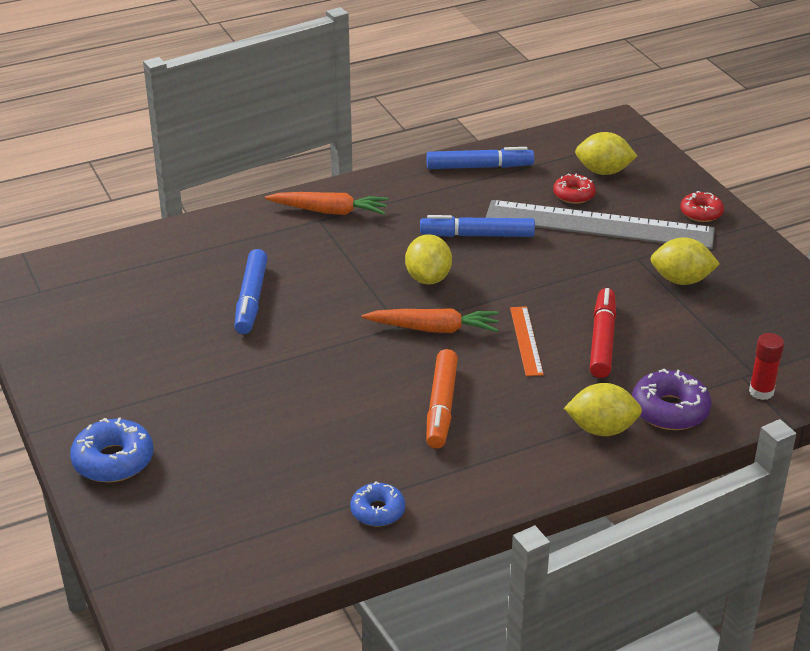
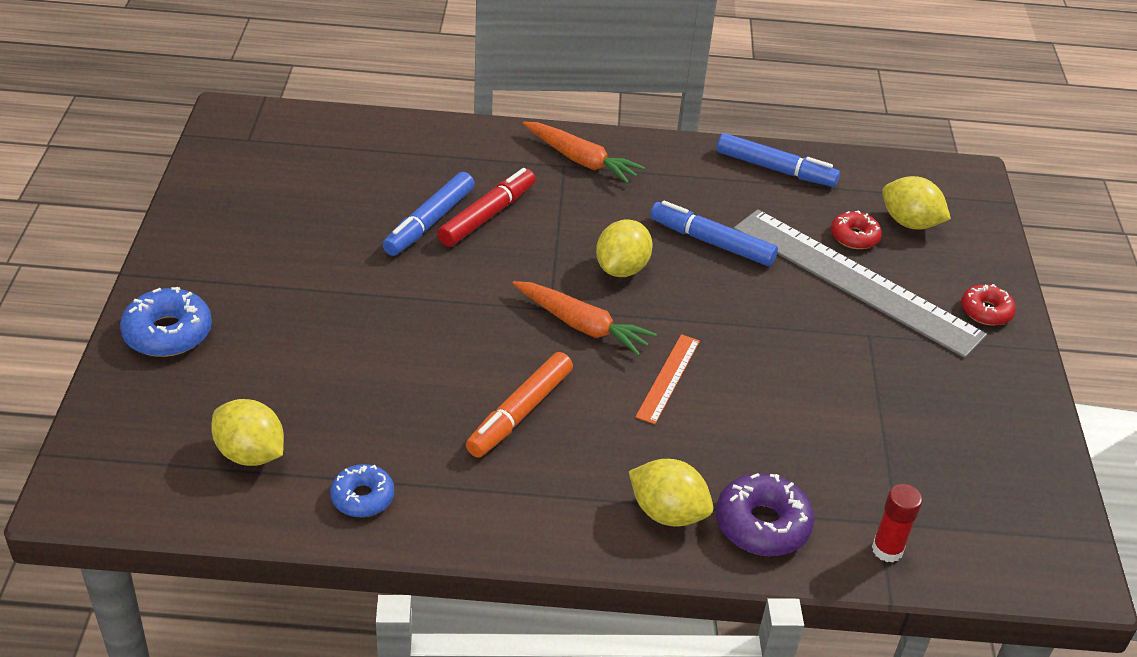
camera: 25 degrees right, 5 degrees up
(602, 340) = (751, 412): red marker -> red marker (487, 216)
(681, 280) = (898, 380): yellow lemon -> yellow lemon (250, 454)

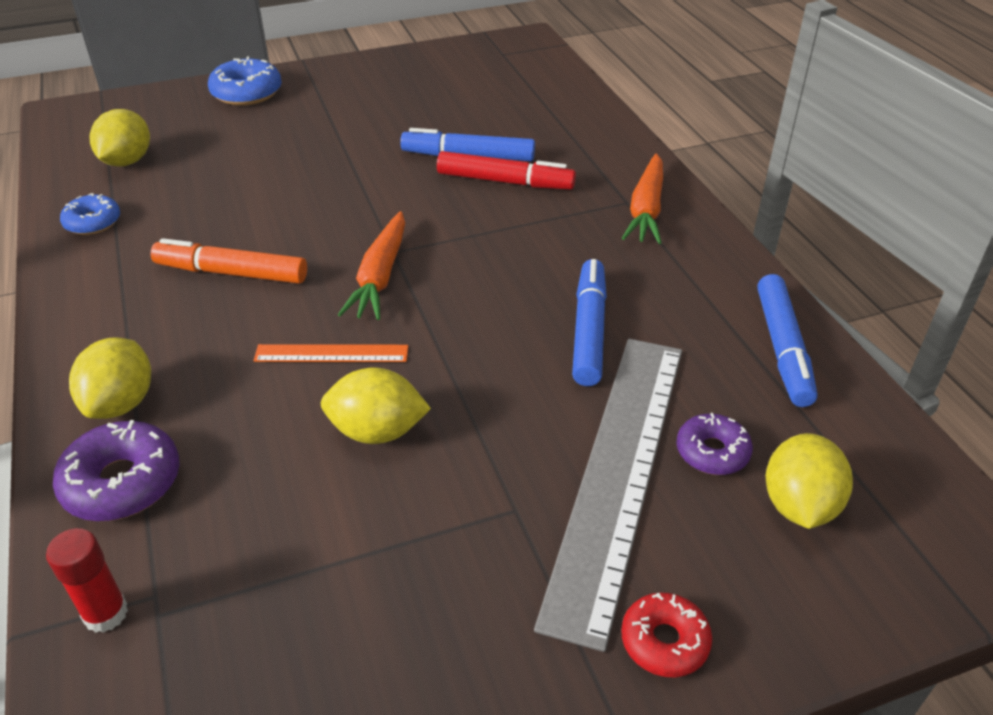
camera: 70 degrees right, 0 degrees up
(622, 269) = (489, 279): yellow lemon -> yellow lemon (377, 431)
(854, 237) = (712, 452): red donut -> purple donut

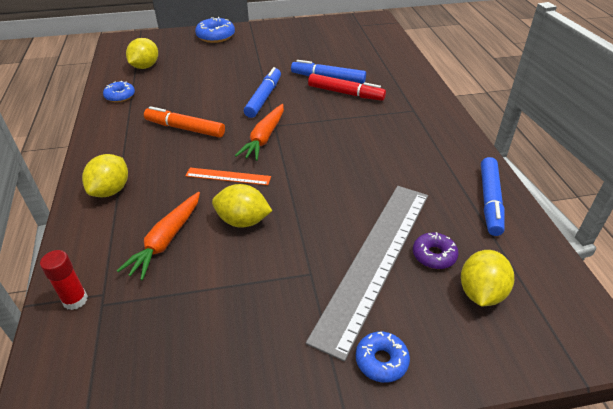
camera: 10 degrees right, 0 degrees up
(122, 482) = (101, 232): purple donut -> none
(588, 331) = (375, 179): blue marker -> blue marker (263, 98)
(646, 209) = (424, 115): orange carrot -> orange carrot (166, 240)
(664, 641) = (381, 361): red donut -> blue donut

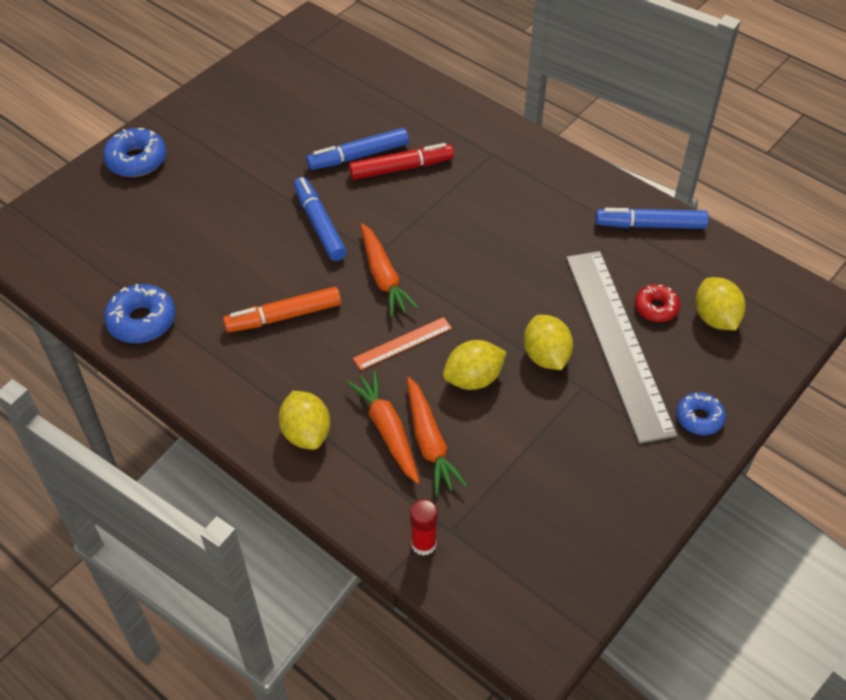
camera: 40 degrees left, 10 degrees up
(120, 96) = (142, 321): blue donut -> blue donut, size x1.54
(145, 66) = (109, 260): yellow lemon -> yellow lemon (546, 356)
(153, 217) = (387, 431): none -> orange carrot
(434, 255) = (656, 308): purple donut -> red donut
(490, 200) = (650, 225): blue marker -> blue marker turned 120 degrees clockwise

